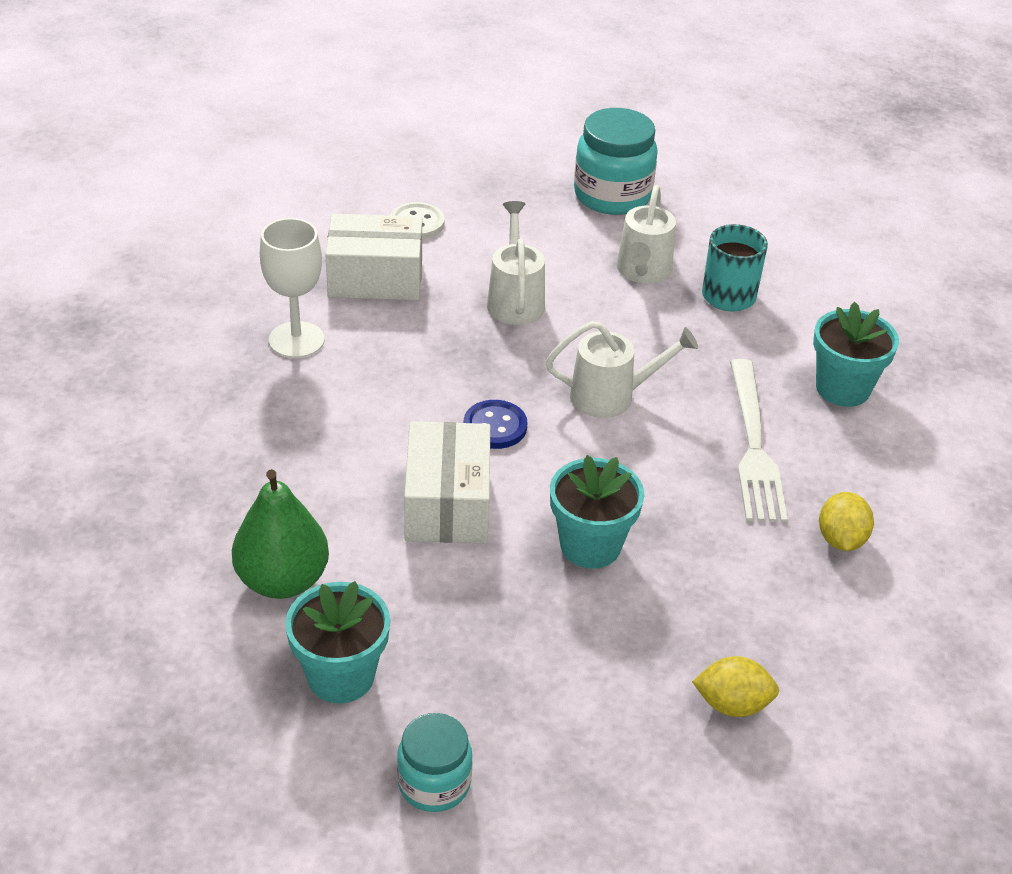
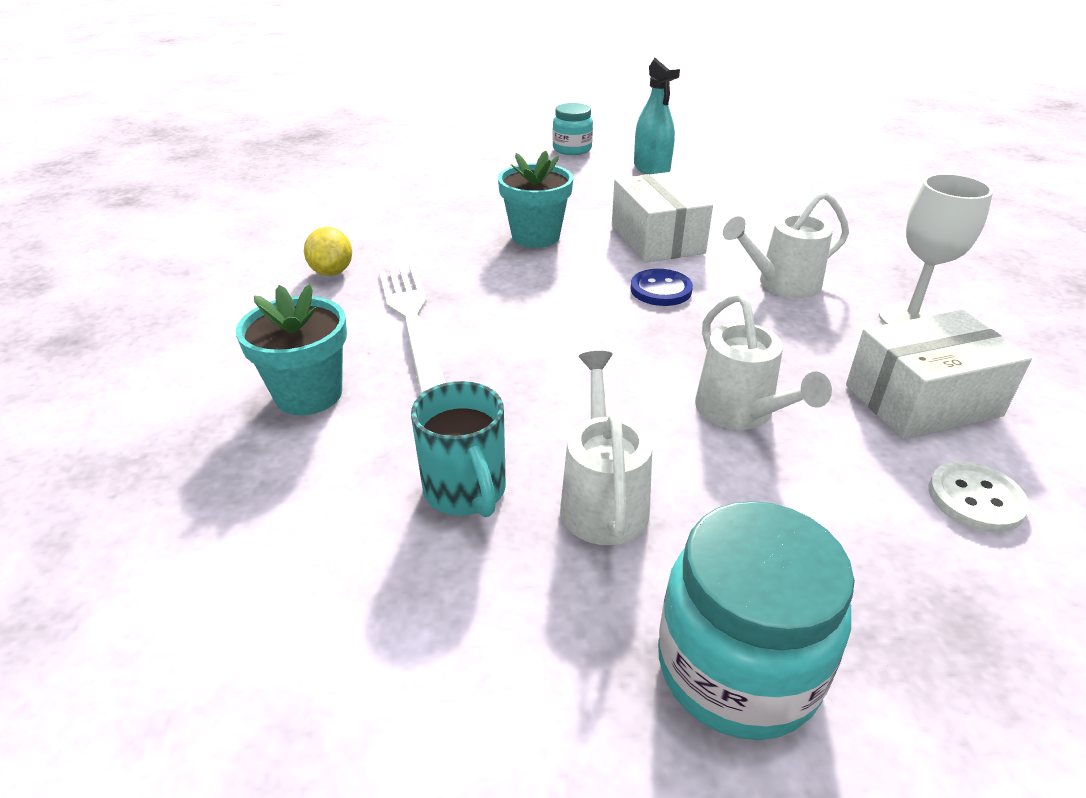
camera: 165 degrees right, 5 degrees down
(282, 580) = (726, 191): green pear -> none
(341, 676) = (651, 168): turquoise flower pot -> turquoise spray bottle
(612, 396) = (567, 334): white watering can -> white watering can (781, 284)
(732, 704) = (415, 191): yellow lemon -> none

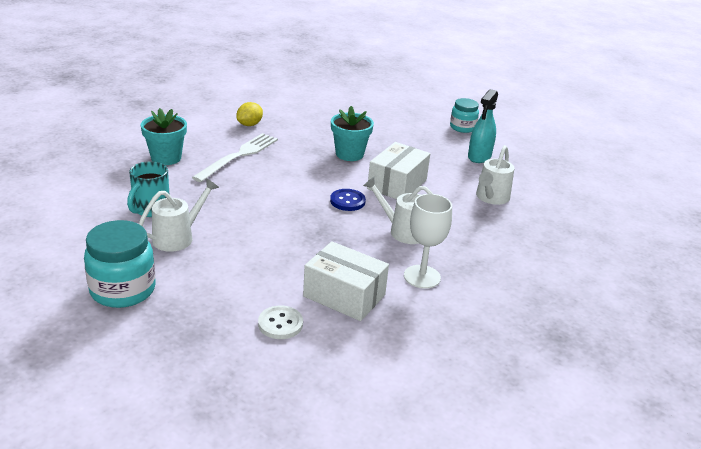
camera: 45 degrees right, 5 degrees down
(741, 413) = (271, 251): white watering can -> white watering can (491, 198)

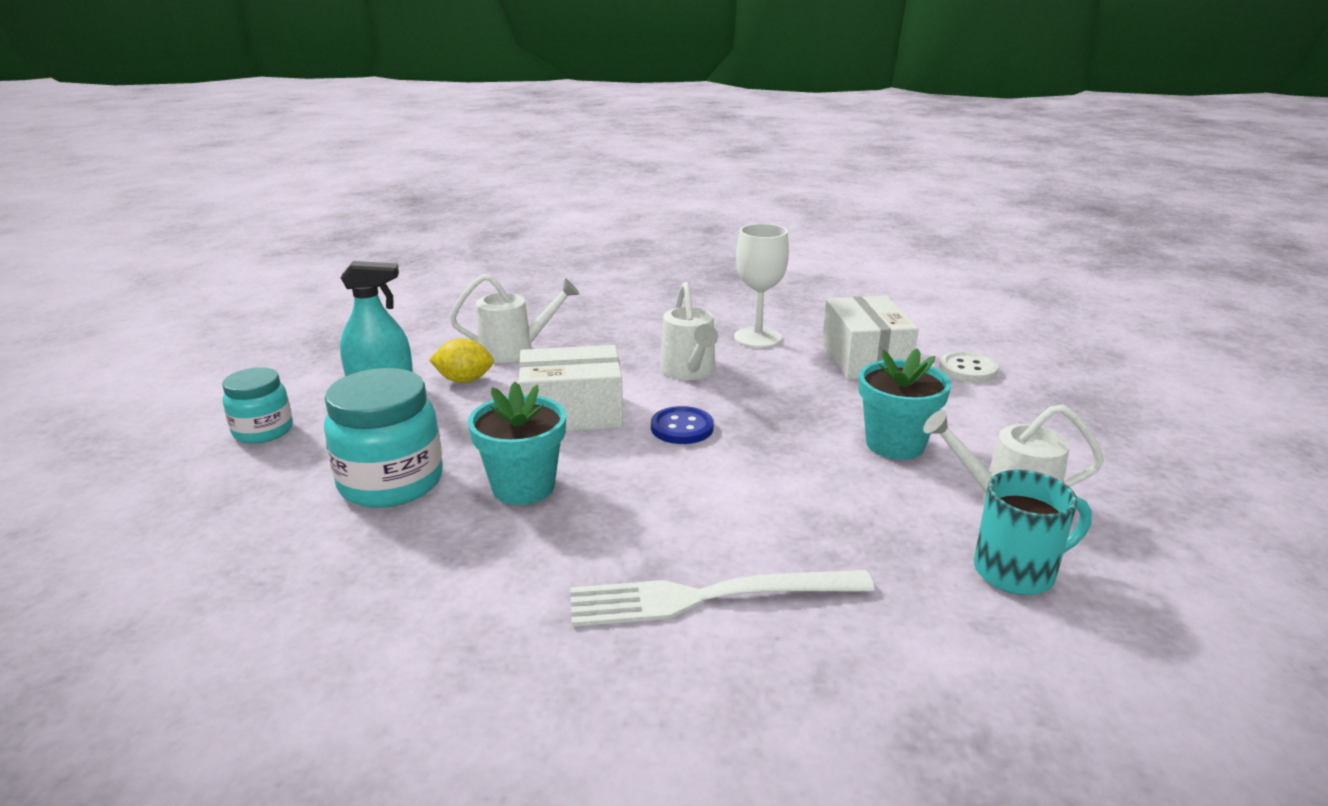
camera: 125 degrees left, 5 degrees down
(123, 290) = (1147, 473): turquoise jar -> turquoise jar (391, 482)
(166, 158) = (871, 689): turquoise flower pot -> turquoise flower pot (895, 444)
(249, 124) = (543, 678): yellow lemon -> yellow lemon (464, 380)

